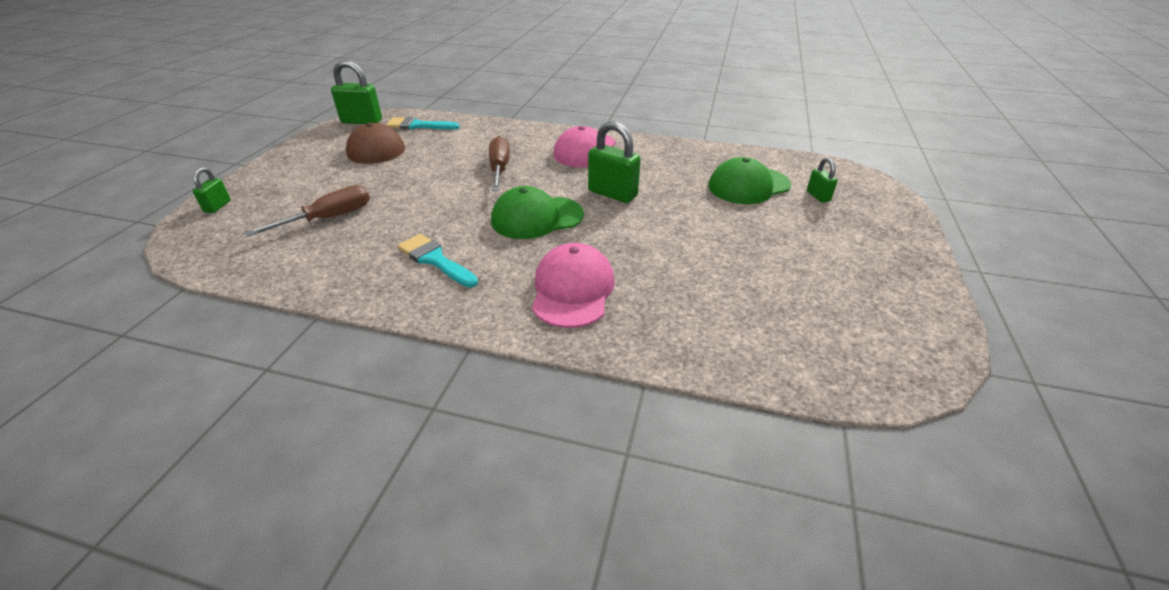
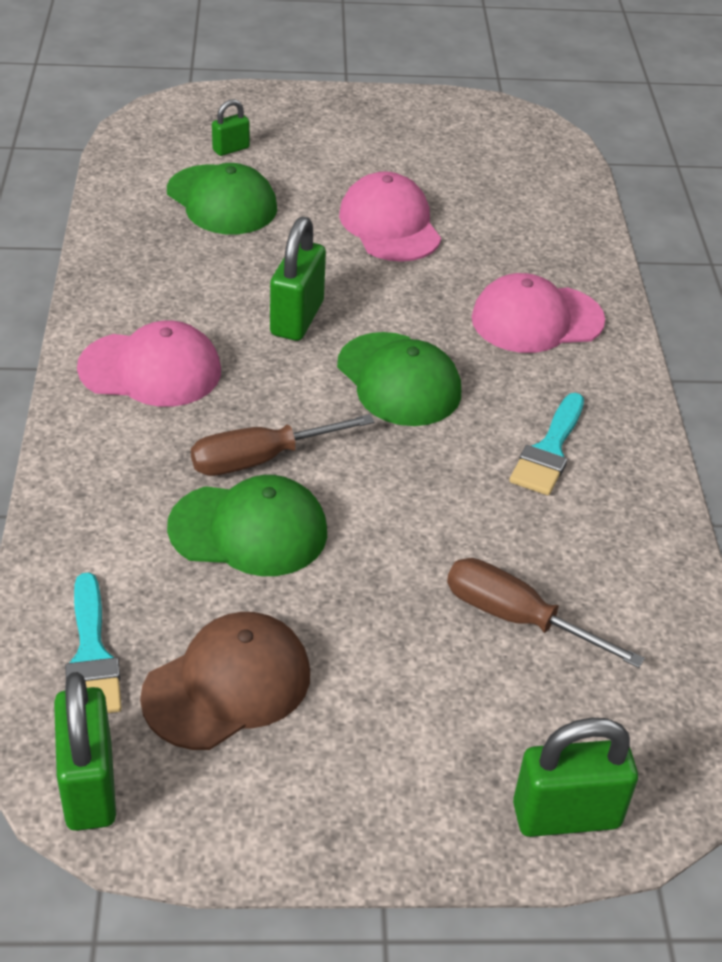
camera: 110 degrees left, 5 degrees up
(218, 206) = (566, 815): green padlock -> green padlock, size x1.83
(454, 160) = (249, 530): none -> green cap
(714, 245) = (390, 225): none -> pink cap

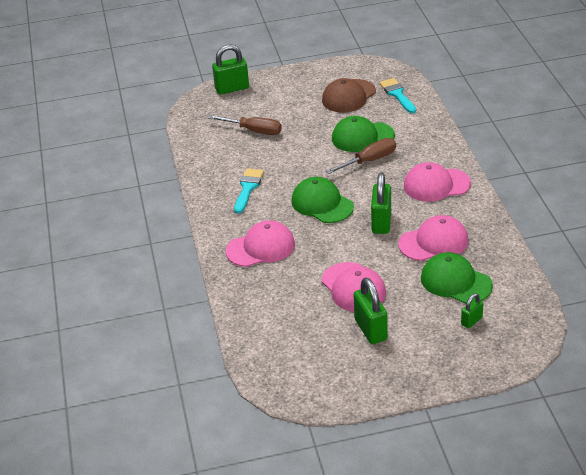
camera: 175 degrees right, 5 degrees down
(89, 786) = (378, 69): green padlock -> green padlock (370, 330)
(221, 265) = (434, 242): none -> pink cap

